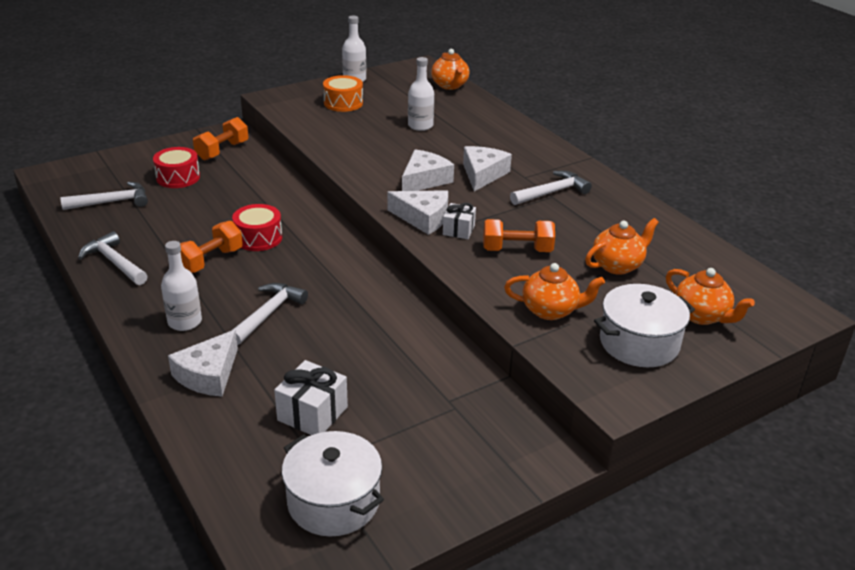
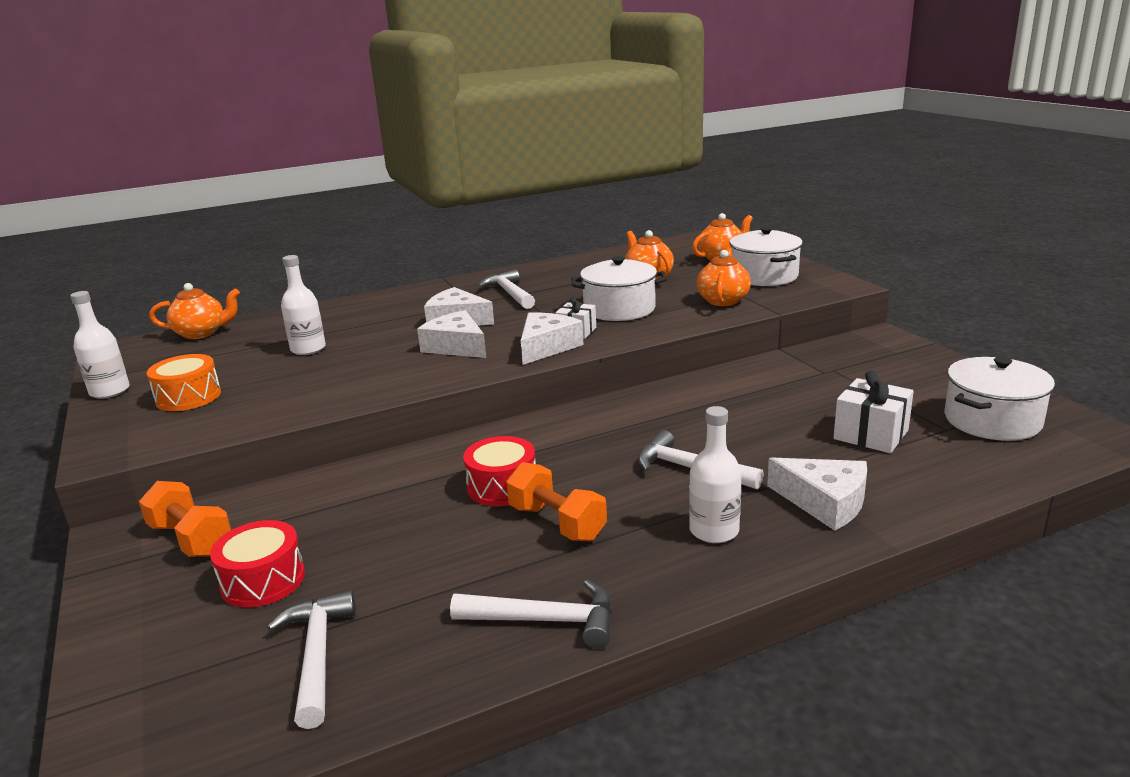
camera: 80 degrees left, 10 degrees down
(114, 262) = (545, 620): white hammer -> white hammer turned 135 degrees counterclockwise
(517, 250) = (619, 309): orange dumbbell -> white pot

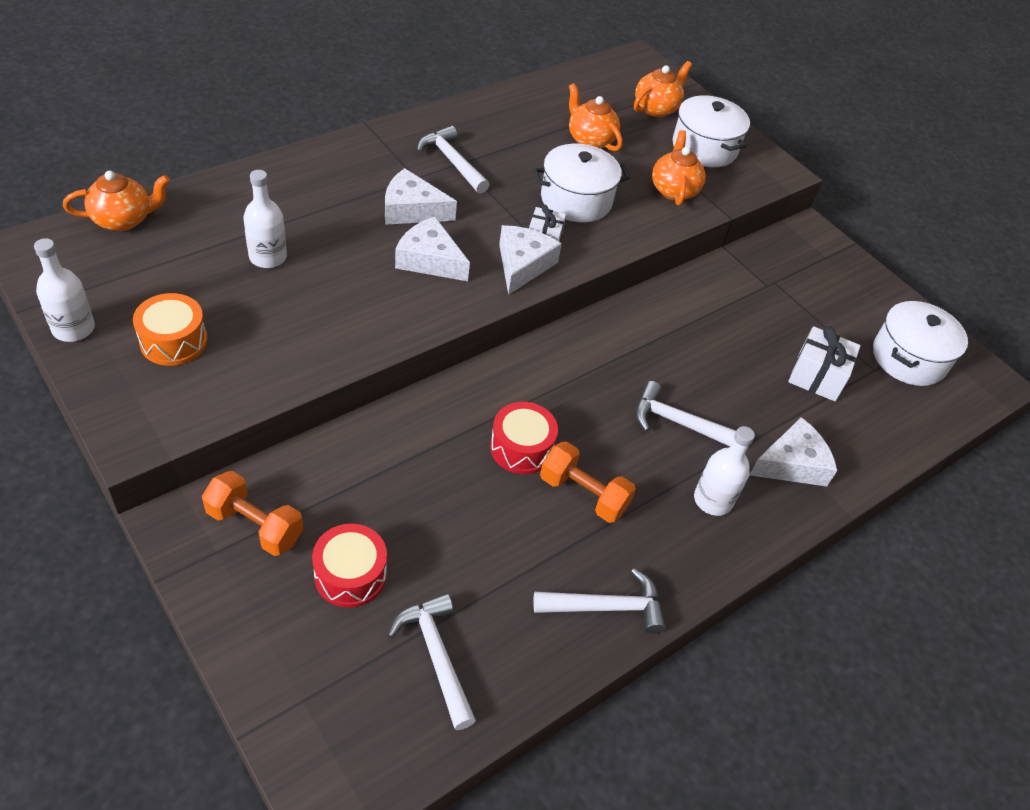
camera: 20 degrees left, 25 degrees up
(825, 502) = (792, 464): white cheese -> white cheese turned 45 degrees counterclockwise

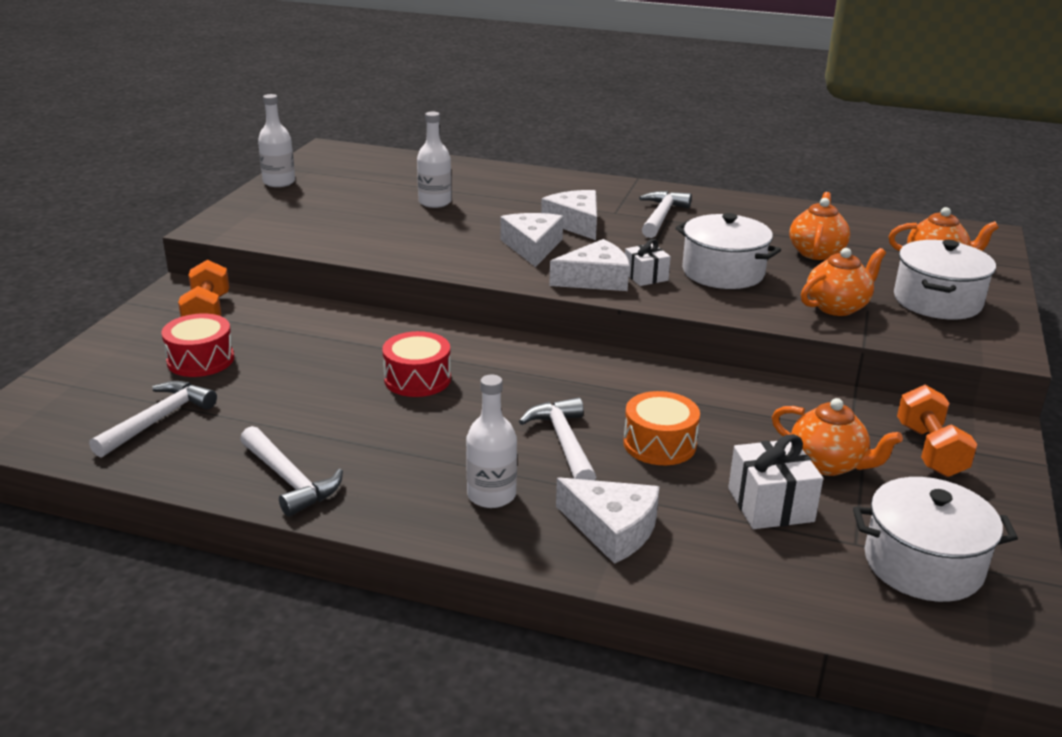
camera: 60 degrees right, 20 degrees down
(124, 220) = (395, 158): orange teapot -> orange teapot (828, 464)
(173, 341) = (310, 207): orange drum -> orange drum (659, 444)
(583, 494) = (405, 424): orange dumbbell -> orange dumbbell (930, 450)

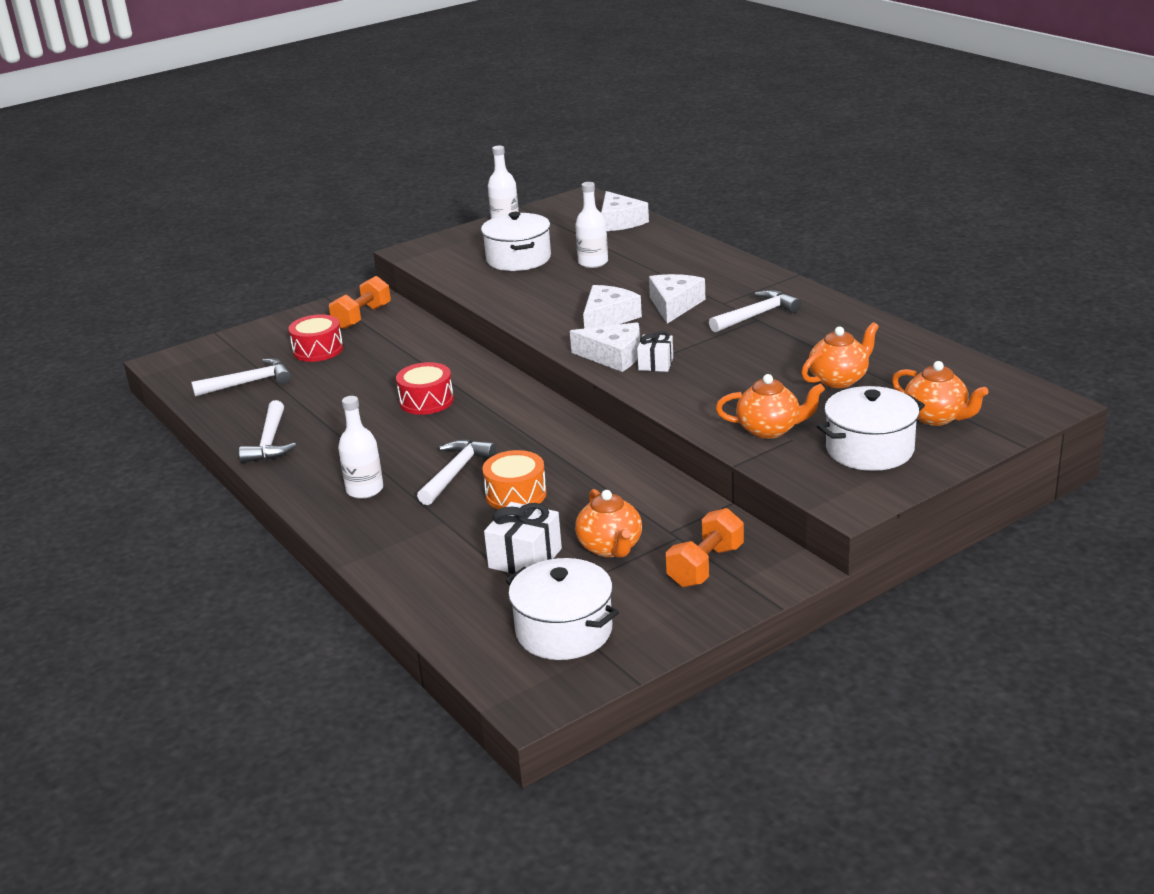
camera: 40 degrees right, 0 degrees up
(612, 529) = (404, 535): white cheese -> white cheese (620, 221)
(723, 272) = (724, 376): white pot -> white pot (518, 259)

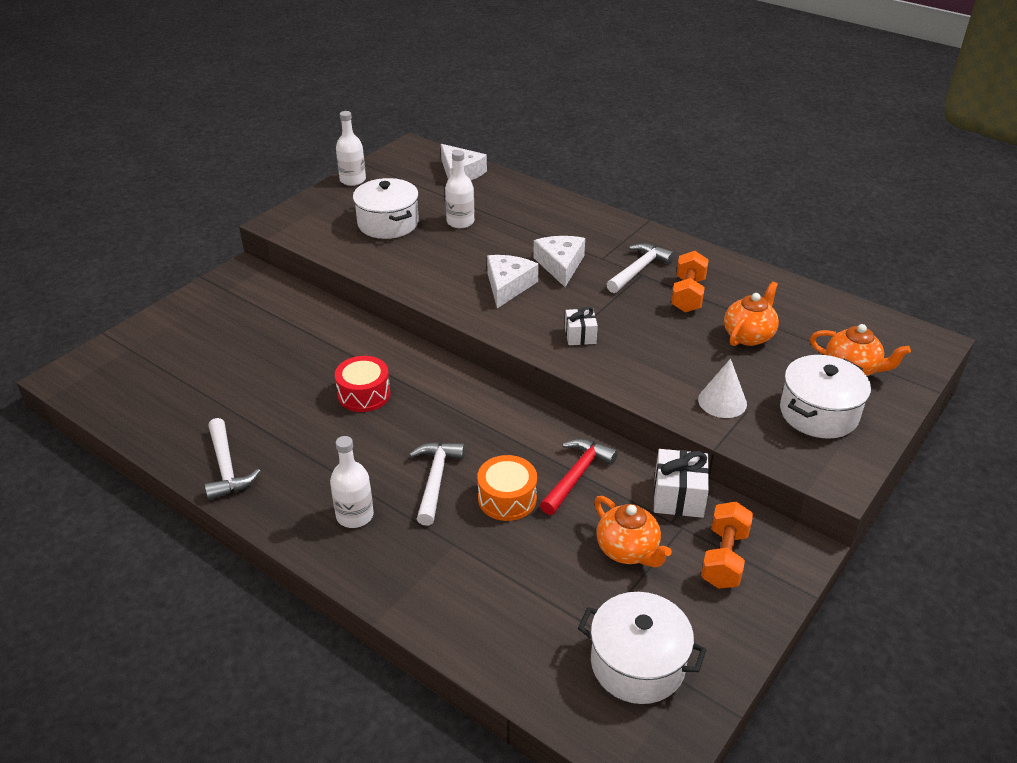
camera: 20 degrees left, 10 degrees up
(248, 383) = (168, 393): white hammer -> none
(318, 350) = (223, 343): red drum -> none
(362, 317) = (250, 298): orange dumbbell -> orange dumbbell (688, 295)
(525, 558) = (555, 577): white gift -> white gift (678, 496)
(596, 485) = (576, 476): none -> red hammer
(613, 356) = (537, 331): white cheese -> none
(770, 430) = (722, 401): orange teapot -> white cone

